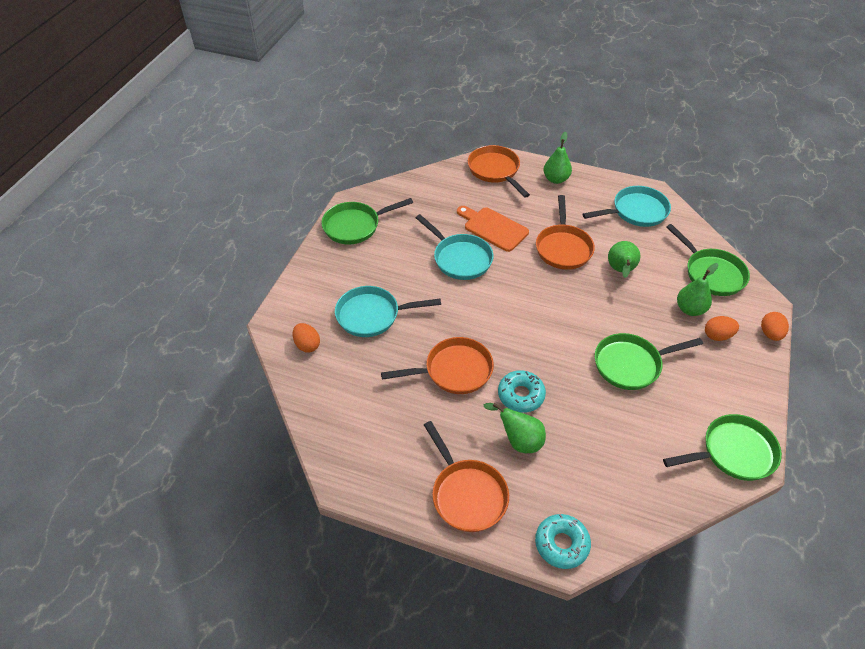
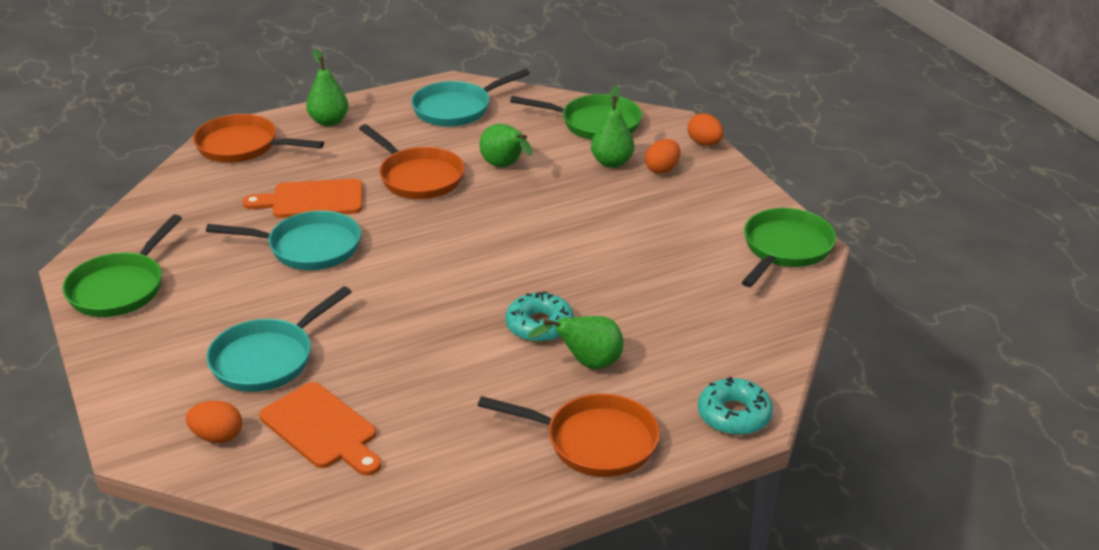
camera: 45 degrees left, 15 degrees down
(352, 377) = (322, 429): none -> orange cutting board
(454, 370) = (439, 349): orange pan -> none
(631, 364) = (614, 236): green pan -> none
(636, 211) = (456, 109): turquoise pan -> turquoise pan turned 150 degrees counterclockwise

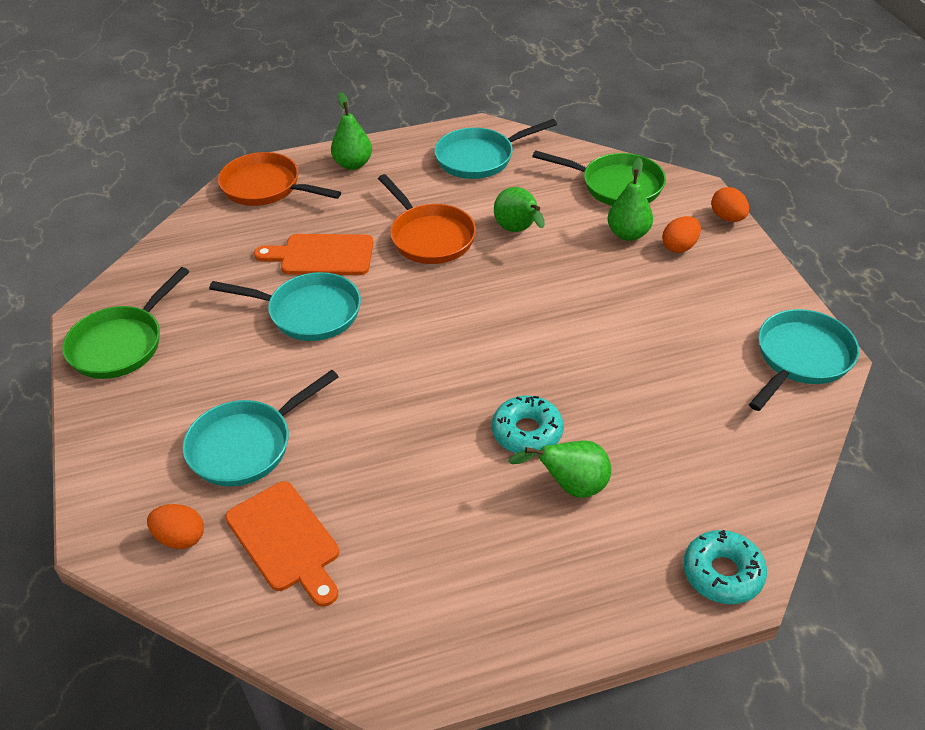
camera: 10 degrees right, 10 degrees up
(594, 441) = (565, 591): orange pan -> none
(785, 249) = (801, 358): green pan -> turquoise pan

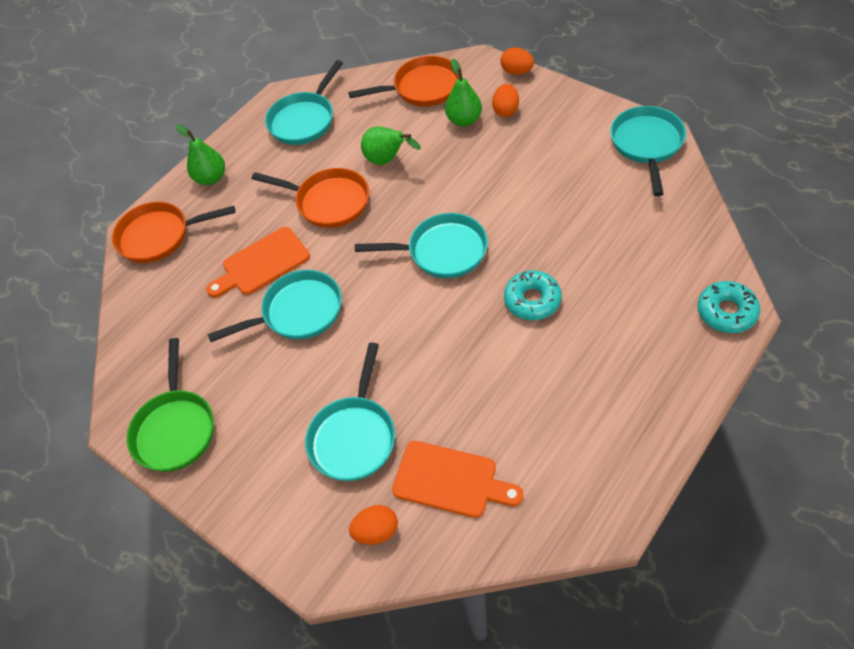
camera: 30 degrees left, 10 degrees up
(487, 337) = (442, 251): none -> turquoise pan
(571, 486) = (593, 318): green pear -> none
(616, 186) = (422, 88): green pan -> orange pan

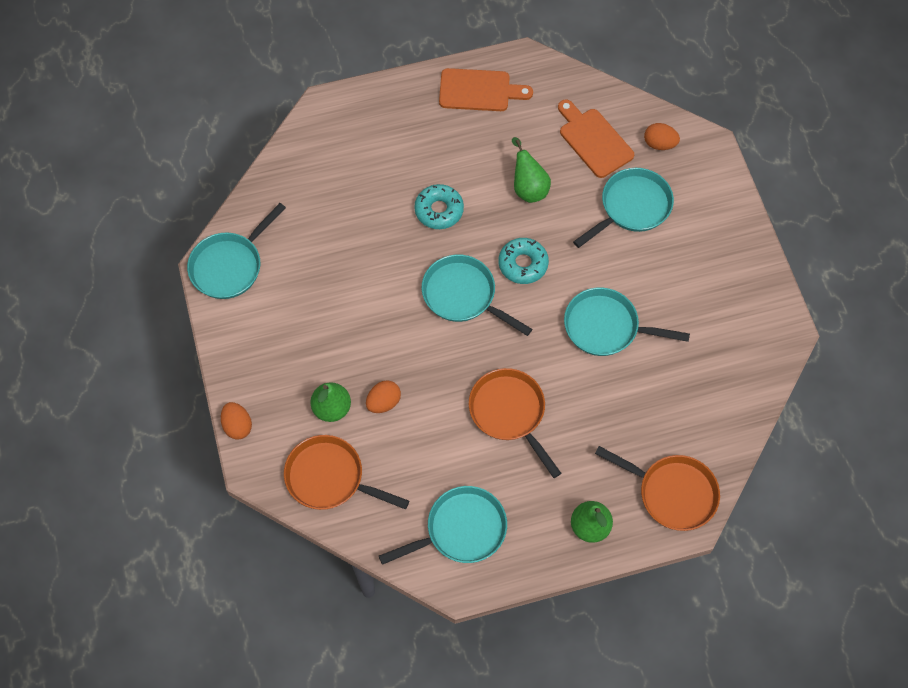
camera: 150 degrees left, 10 degrees up
(175, 428) = (749, 300): green pan -> none
(262, 263) = (604, 393): orange cutting board -> orange cutting board (479, 90)
(387, 160) = (429, 418): green pear -> green pear (528, 188)
(506, 110) = (290, 390): orange egg -> orange egg (383, 402)
(726, 312) = (332, 112): turquoise donut -> turquoise donut (523, 264)

